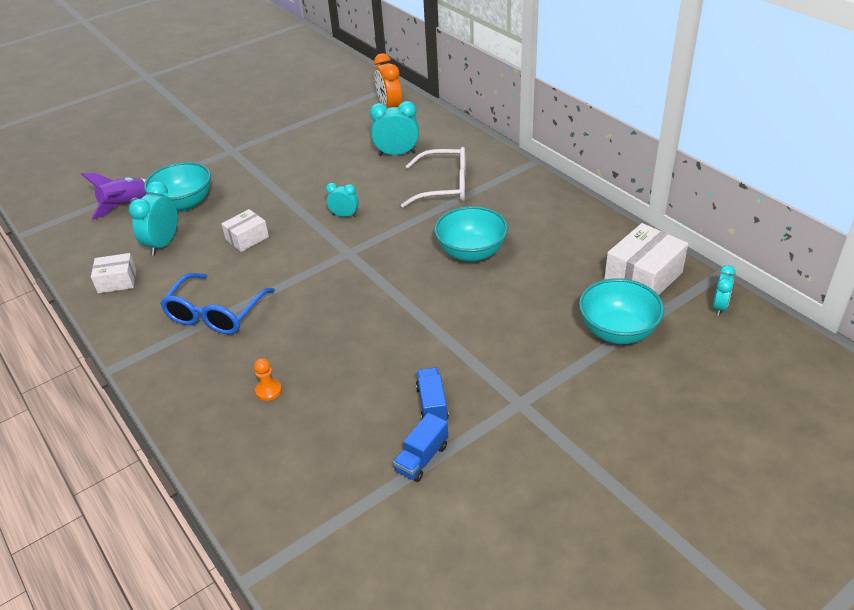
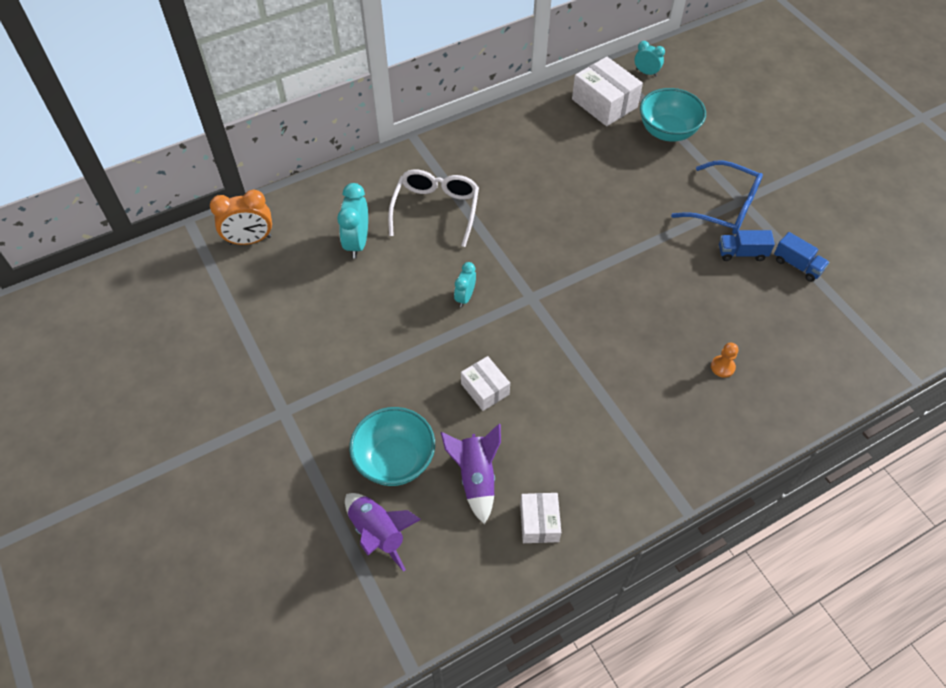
camera: 85 degrees left, 15 degrees up
(163, 244) = (476, 478): turquoise clock -> purple rocket
(216, 314) = (611, 415): blue glasses -> blue glasses (724, 207)
(471, 253) = (551, 203): turquoise bowl -> none

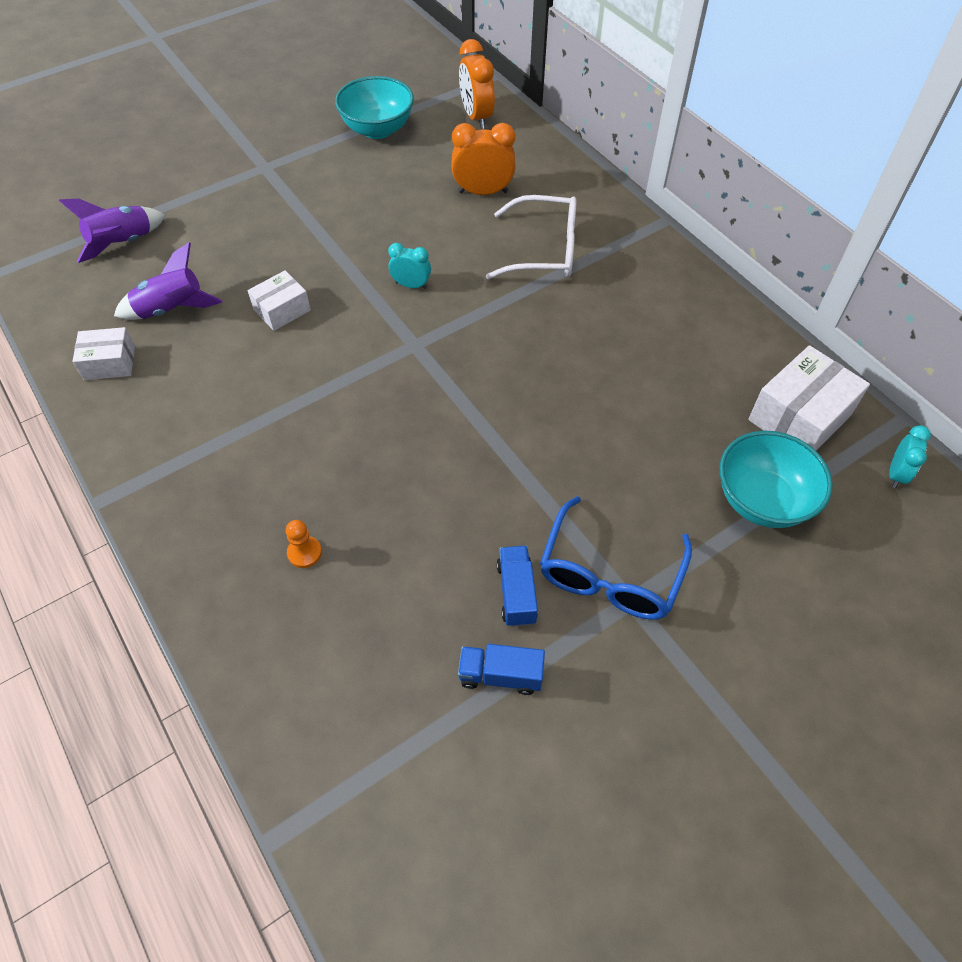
camera: 85 degrees right, 0 degrees up
(357, 243) = (483, 192): turquoise clock -> orange clock
(395, 460) = (200, 247): turquoise bowl -> turquoise bowl (377, 129)
(797, 265) = (500, 675): blue truck -> blue truck turned 60 degrees clockwise

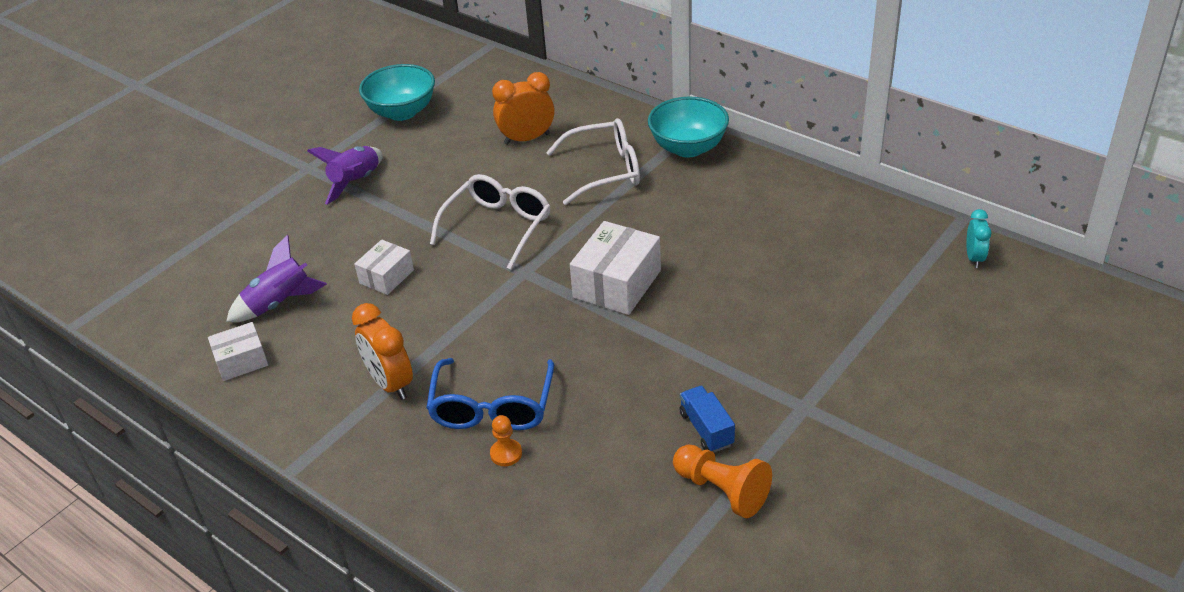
camera: 15 degrees left, 15 degrees down
(123, 243) = (201, 262): purple rocket -> purple rocket (356, 182)
(411, 285) = (497, 227): turquoise clock -> white glasses
(476, 117) = (490, 81): orange clock -> orange clock (390, 383)
(500, 675) = (722, 490): blue truck -> orange pawn
(610, 574) = (778, 393): blue glasses -> blue glasses (492, 407)
(762, 500) = (877, 306): turquoise bowl -> turquoise bowl (688, 148)
(799, 417) = (880, 239): white box -> white box (617, 284)

